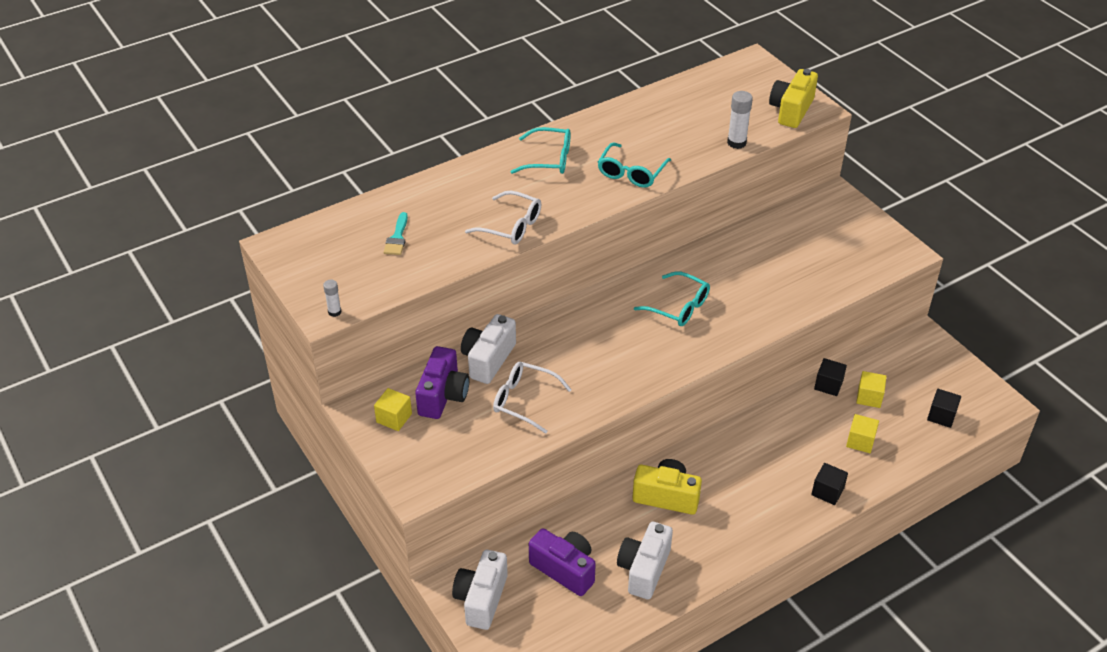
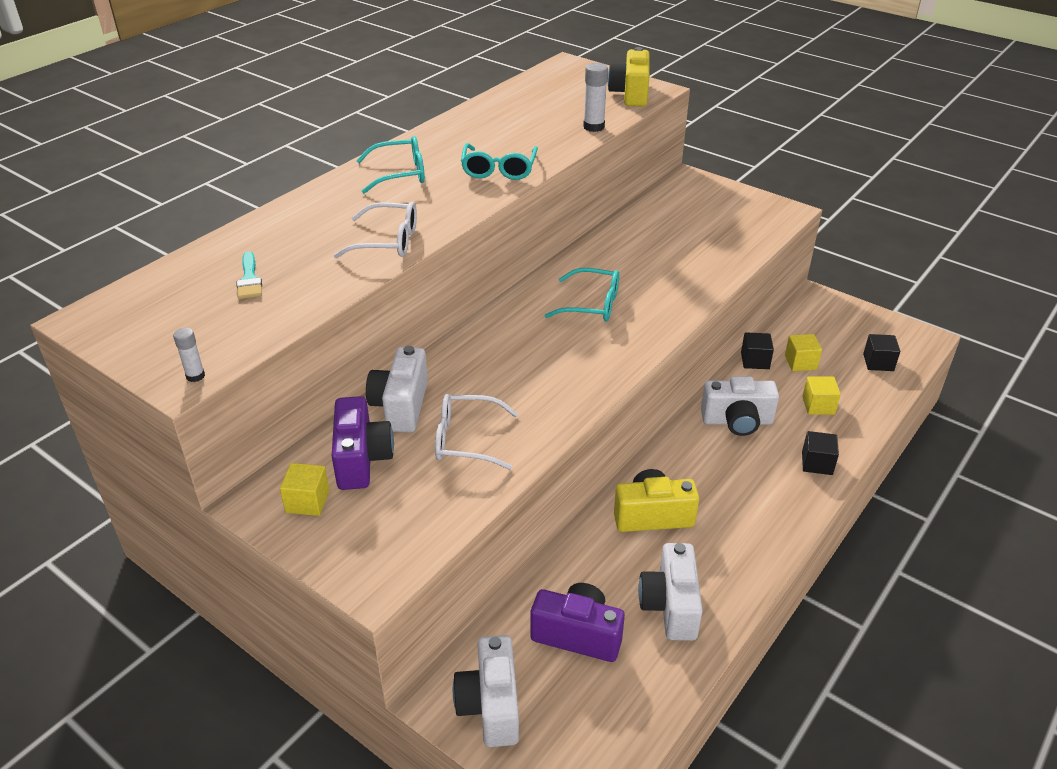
camera: 20 degrees left, 5 degrees down
(780, 436) = (737, 421): none -> white camera

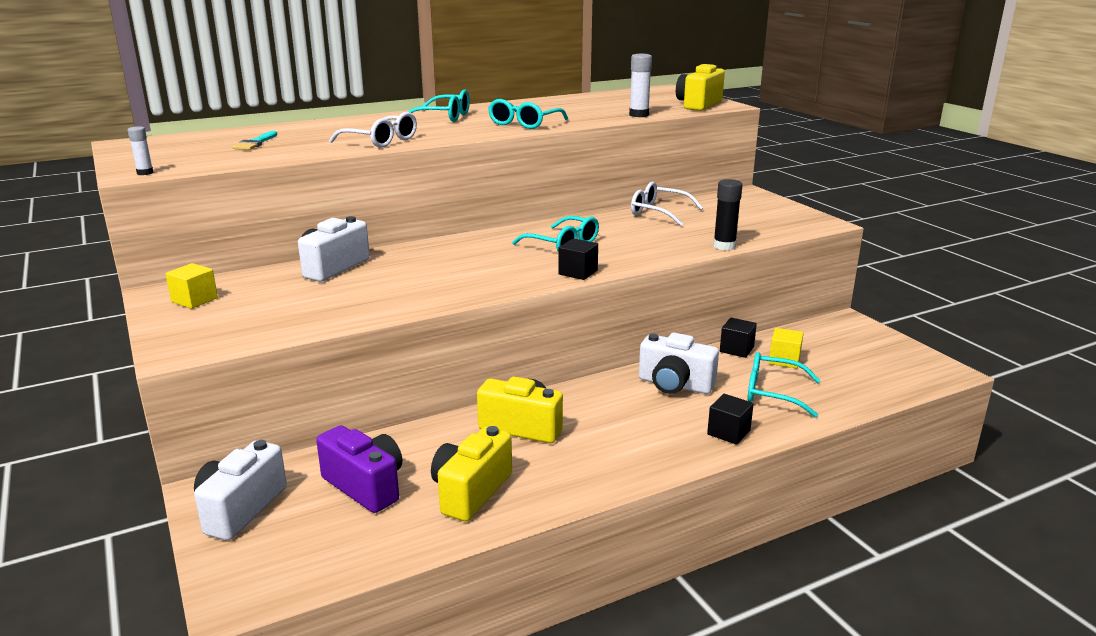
camera: 25 degrees right, 15 degrees down
(361, 459) = (263, 288): purple camera -> none
(466, 440) = (355, 294): white glasses -> white glasses (658, 212)
(670, 606) = (471, 492): white camera -> yellow camera
(733, 268) = (724, 246): none -> black glue stick
(818, 405) = (772, 393): yellow cube -> turquoise glasses
(878, 362) = (872, 377): black cube -> black cube (578, 272)

